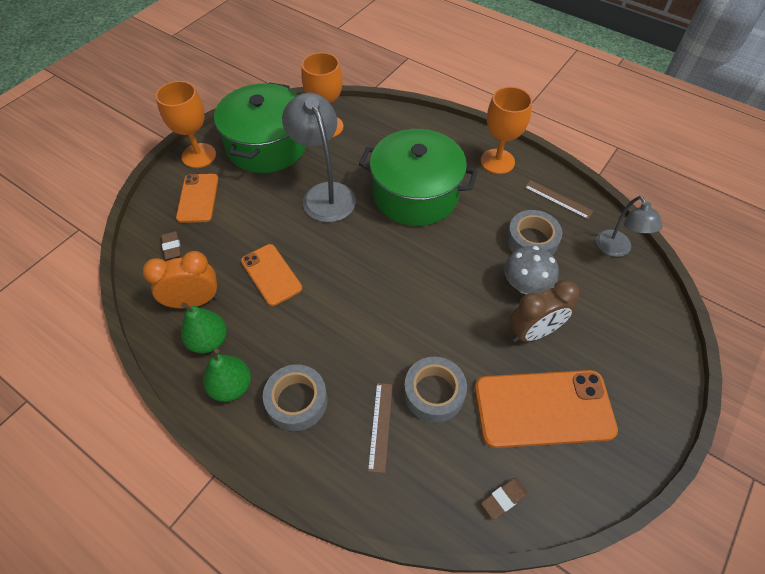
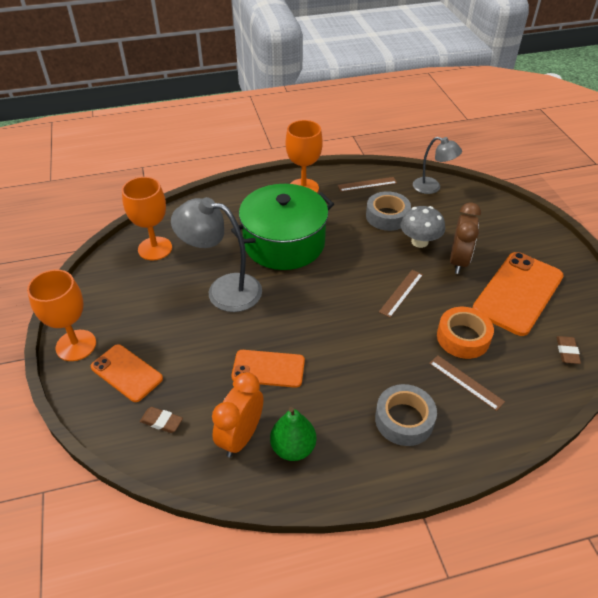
camera: 50 degrees left, 10 degrees down
(231, 386) = (353, 456): green pear -> none
(267, 145) = (126, 294): green pot -> none
(434, 393) = (463, 337): grey tape -> orange tape
(442, 311) = (401, 293): none -> brown ruler

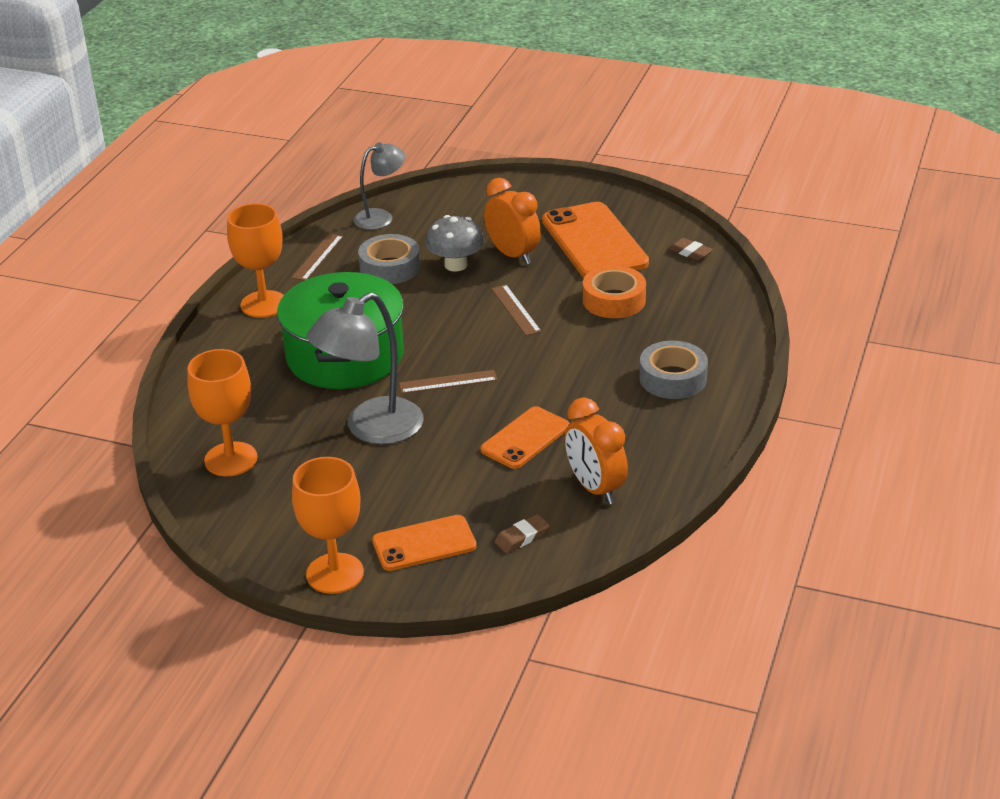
camera: 55 degrees left, 10 degrees down
(293, 448) = (640, 459): green pear -> none
(458, 261) = (513, 255): brown clock -> orange clock
(466, 382) = (666, 324): brown ruler -> brown ruler (448, 382)

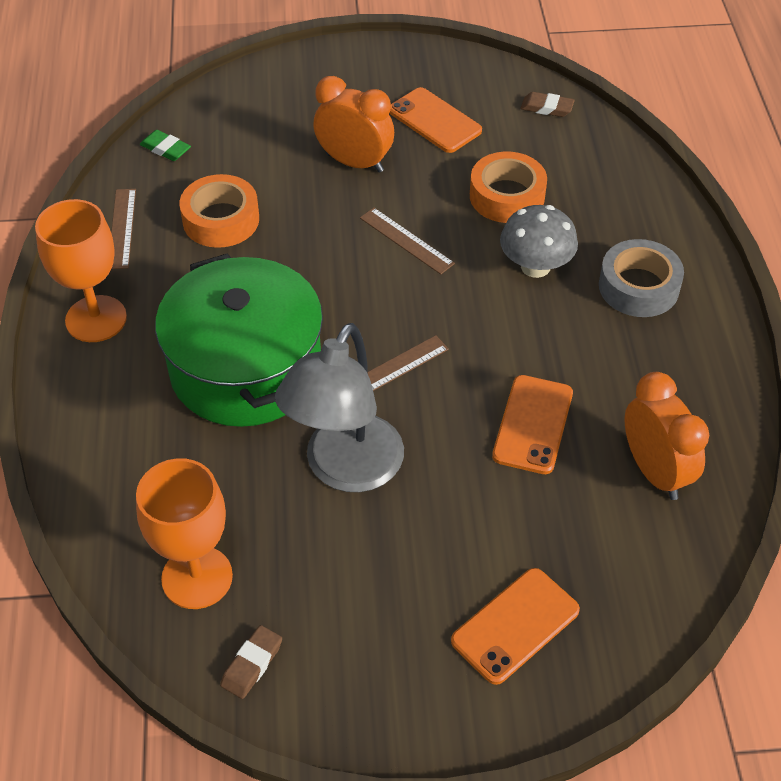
camera: 25 degrees left, 15 degrees up
(335, 573) = (437, 714): orange goblet -> none
(381, 217) = (165, 149): grey lamp -> green eraser
(390, 267) = (221, 220): grey tape -> orange tape
(456, 265) = (297, 195): grey mushroom -> grey mushroom (535, 266)
(522, 537) = (620, 574): brown eraser -> brown eraser (252, 664)
(594, 242) = (434, 121): orange phone -> orange phone, size x0.60
(595, 488) = (655, 471): orange clock -> orange clock turned 150 degrees counterclockwise

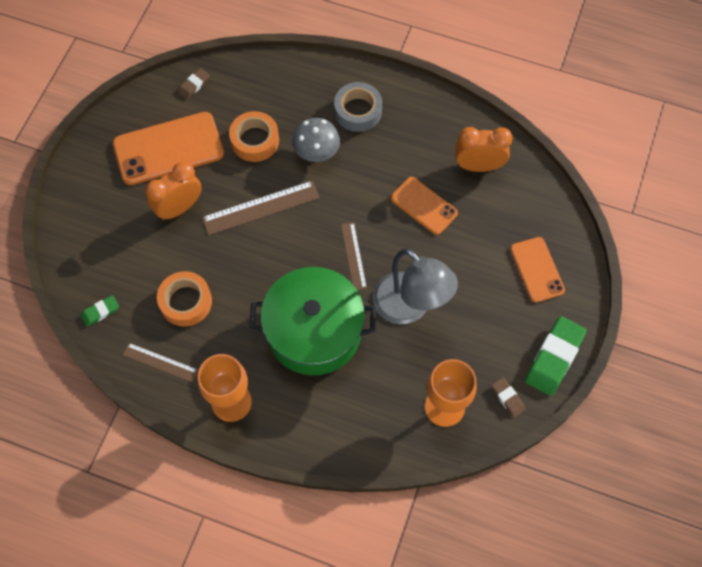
camera: 65 degrees left, 15 degrees up
(361, 712) = (554, 358): none -> green eraser
(406, 241) = (261, 208): brown ruler -> brown ruler, size x1.62
(434, 121) = (168, 149): orange phone -> orange phone, size x1.67

